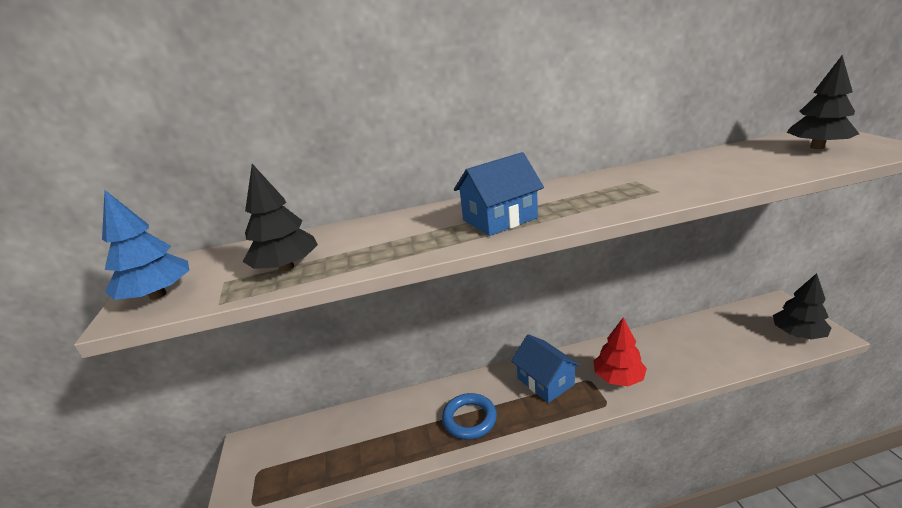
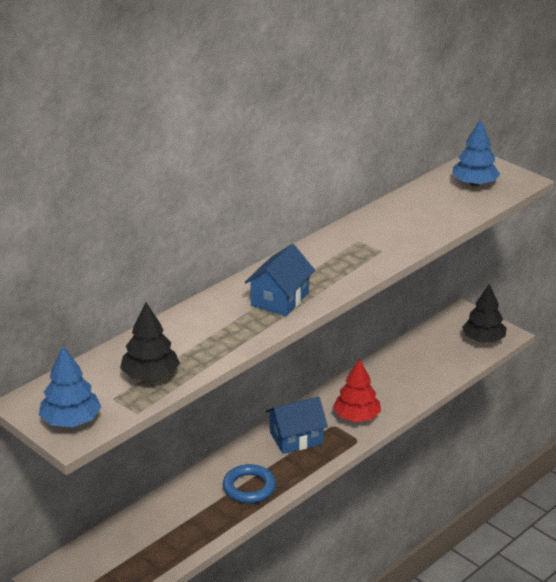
camera: 35 degrees left, 5 degrees up
(545, 381) = (296, 438): blue house -> blue house turned 45 degrees counterclockwise
(817, 147) = (474, 184): black tree -> blue tree

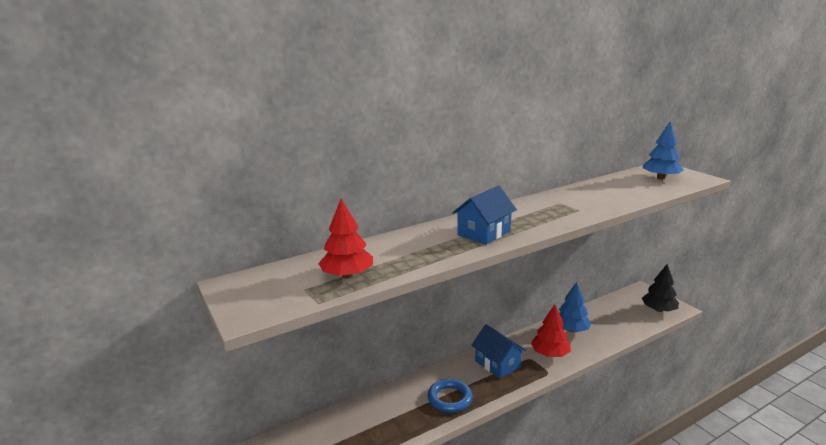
camera: 15 degrees right, 10 degrees down
(71, 421) = (255, 302): blue tree -> blue tree (571, 329)
(150, 376) = (347, 275): black tree -> red tree
(296, 438) = (497, 364): blue house -> blue house turned 60 degrees clockwise

